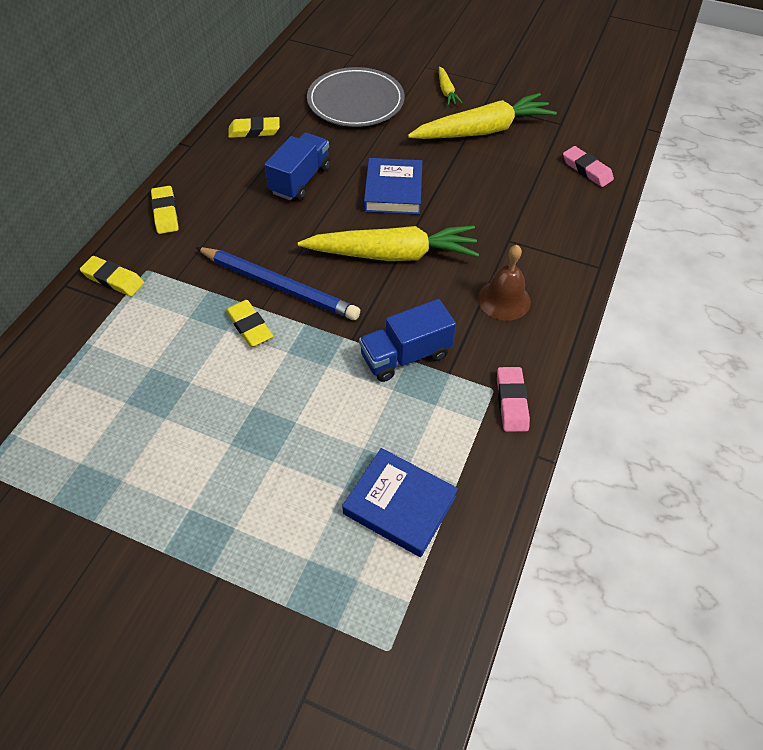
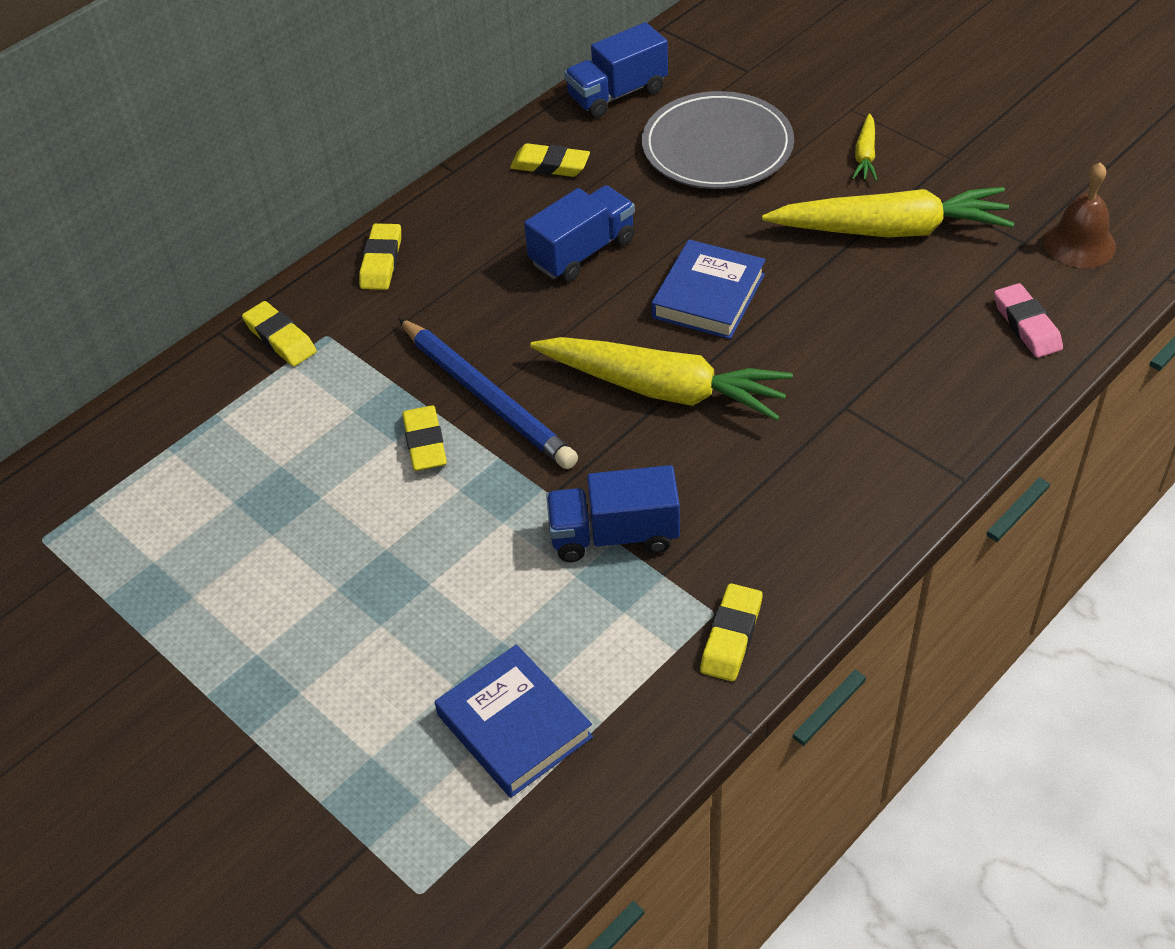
camera: 25 degrees right, 5 degrees down
(278, 81) = (617, 94): none -> blue truck
(504, 300) = (793, 492): brown bell -> brown bell (1079, 244)
(511, 402) = (731, 636): pink eraser -> yellow eraser

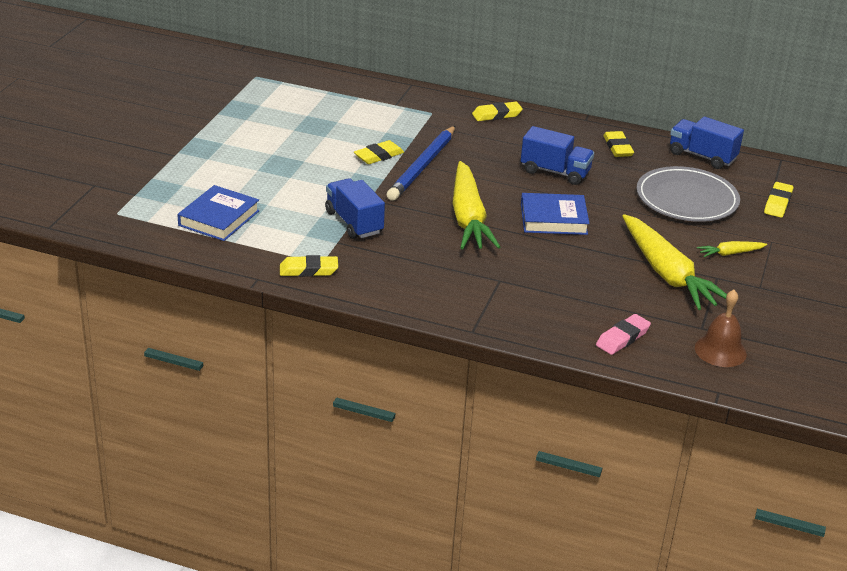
camera: 60 degrees right, 15 degrees down
(280, 338) = (420, 101): yellow eraser -> yellow eraser (778, 203)

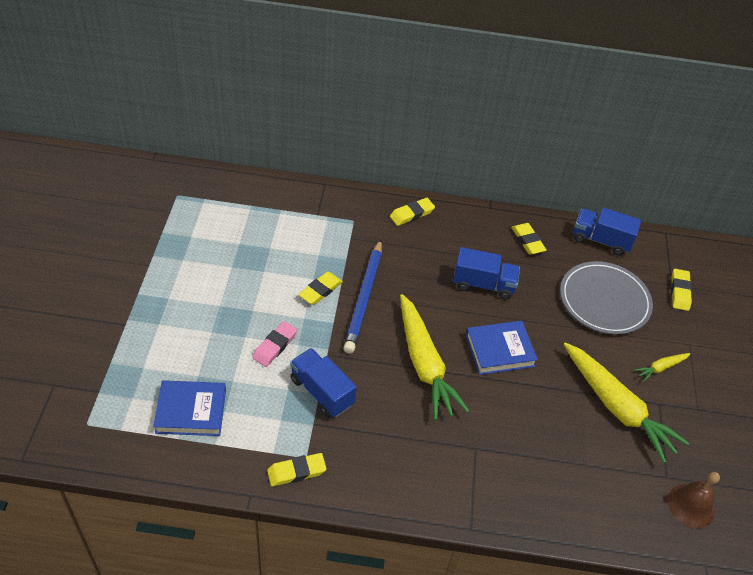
camera: 15 degrees left, 15 degrees up
(219, 218) = (191, 411): blue book -> blue book turned 75 degrees clockwise
(622, 338) = (604, 507): pink eraser -> pink eraser (275, 346)

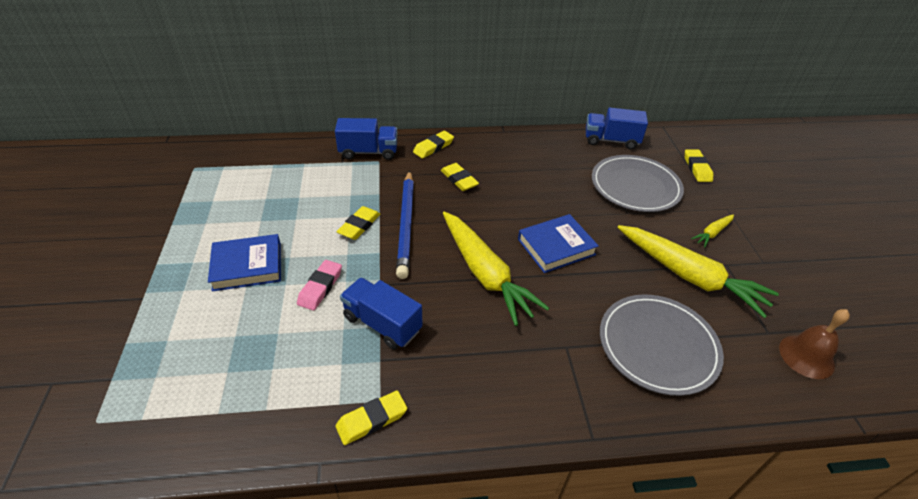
camera: 10 degrees left, 5 degrees down
(191, 411) = (231, 377): blue book -> blue book (247, 266)
(483, 284) = (519, 192): blue truck -> blue truck (368, 152)
(527, 241) = (547, 151): yellow eraser -> yellow eraser (459, 180)
(558, 465) = (658, 346): none -> grey plate

